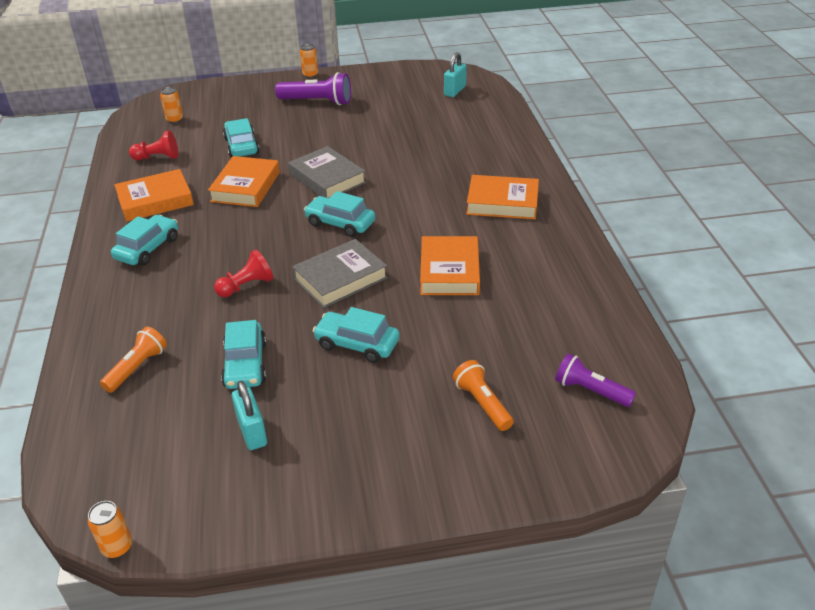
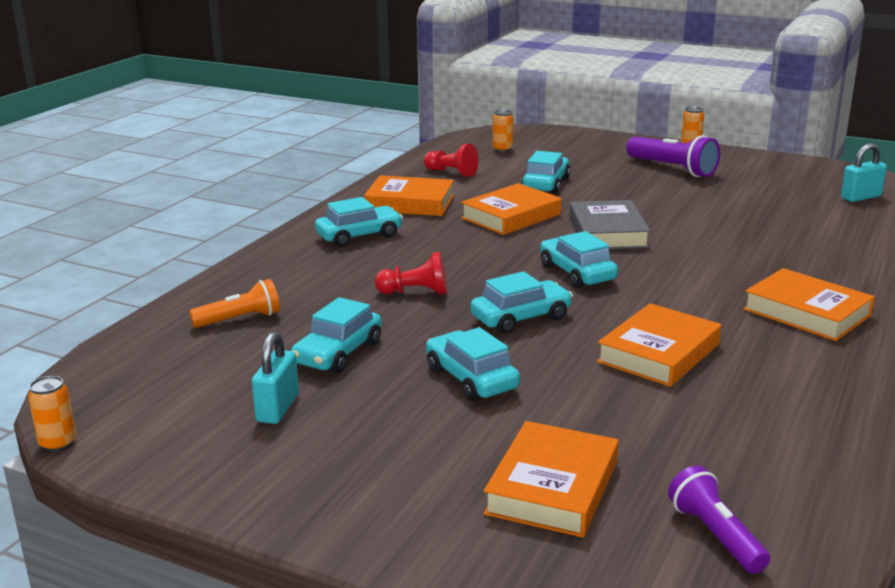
camera: 35 degrees right, 15 degrees down
(340, 278) = (521, 318): grey book -> turquoise car
(482, 403) = (552, 487): orange flashlight -> orange book

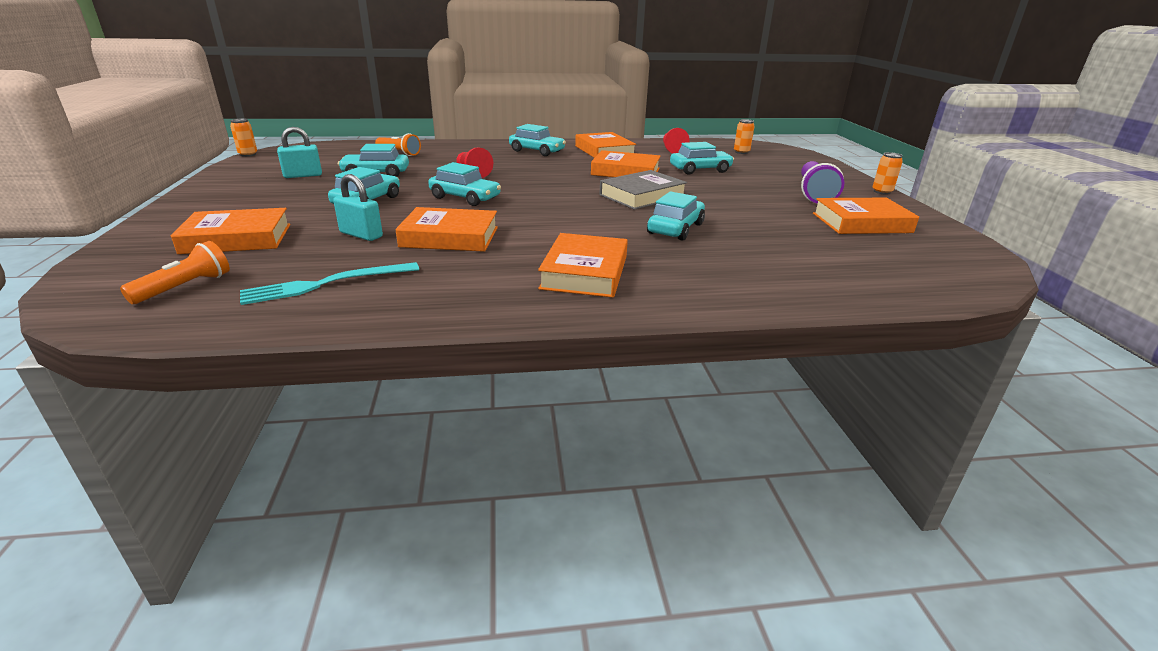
camera: 55 degrees right, 5 degrees up
(577, 273) = (556, 199): turquoise car -> turquoise car (675, 229)
(715, 535) = (185, 287): purple flashlight -> orange flashlight
(759, 443) = (326, 284): none -> turquoise fork
(763, 180) = (861, 223): none -> orange book
(861, 197) = (911, 263): turquoise padlock -> turquoise padlock (361, 235)

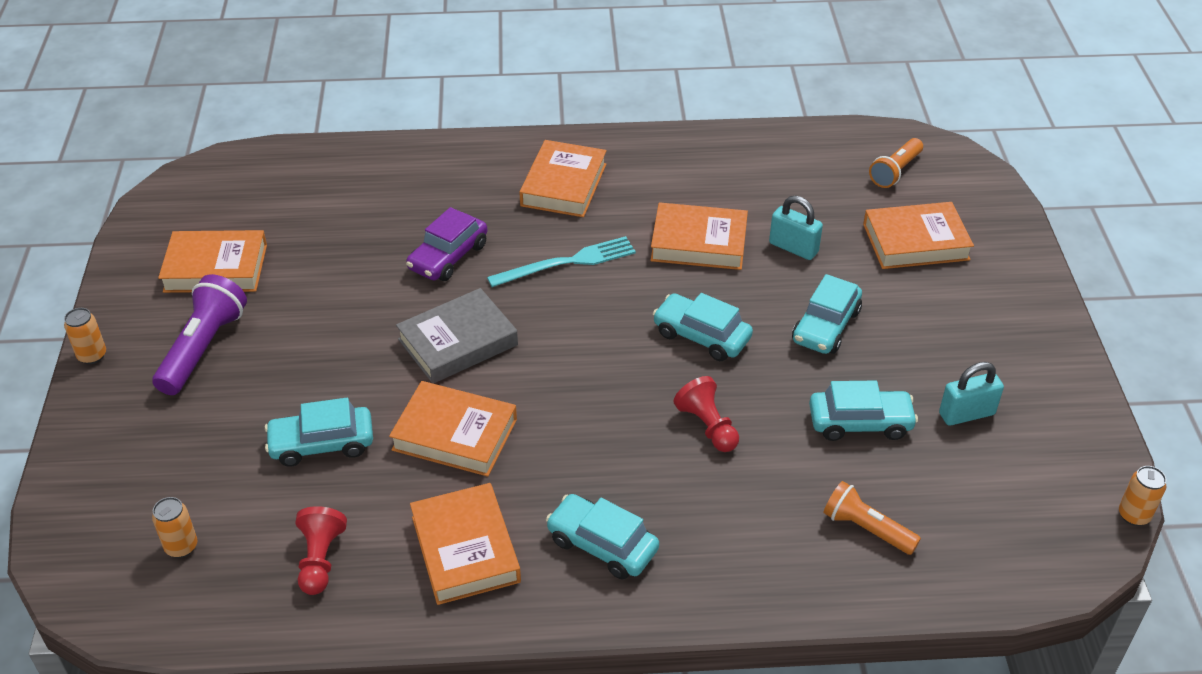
camera: 175 degrees left, 15 degrees up
(326, 284) = (784, 173): turquoise fork -> turquoise fork (567, 262)
(675, 229) = (448, 257): turquoise car -> purple car

